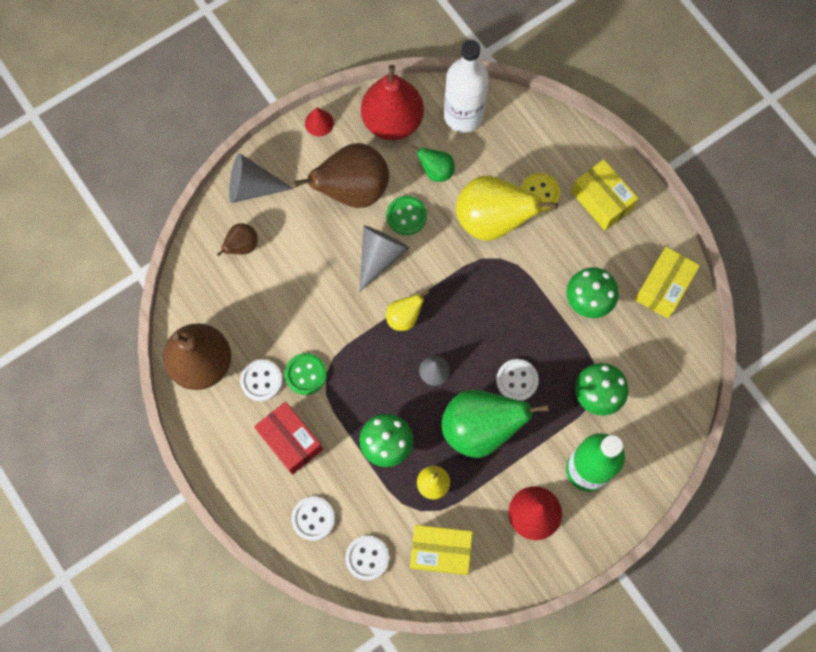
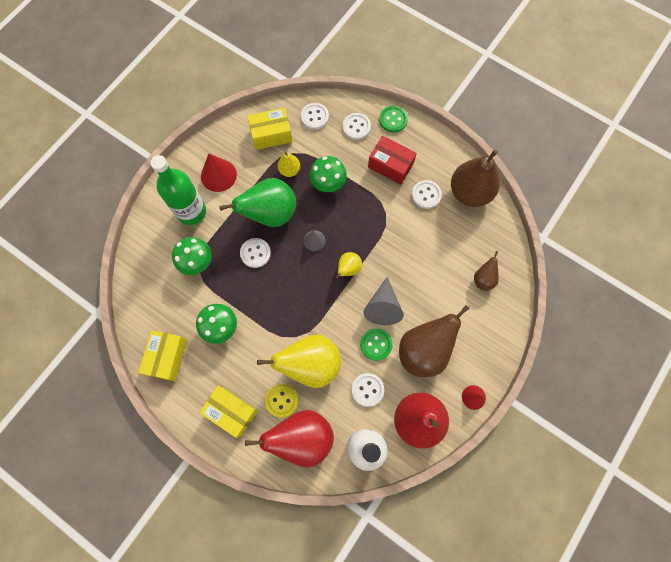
camera: 160 degrees right, 0 degrees up
(252, 187) = (498, 326): grey cone -> none
(306, 374) = (399, 208): green button -> green button (393, 120)
(436, 171) = (367, 389): green pear -> white button
(529, 147) = (302, 438): none -> red pear

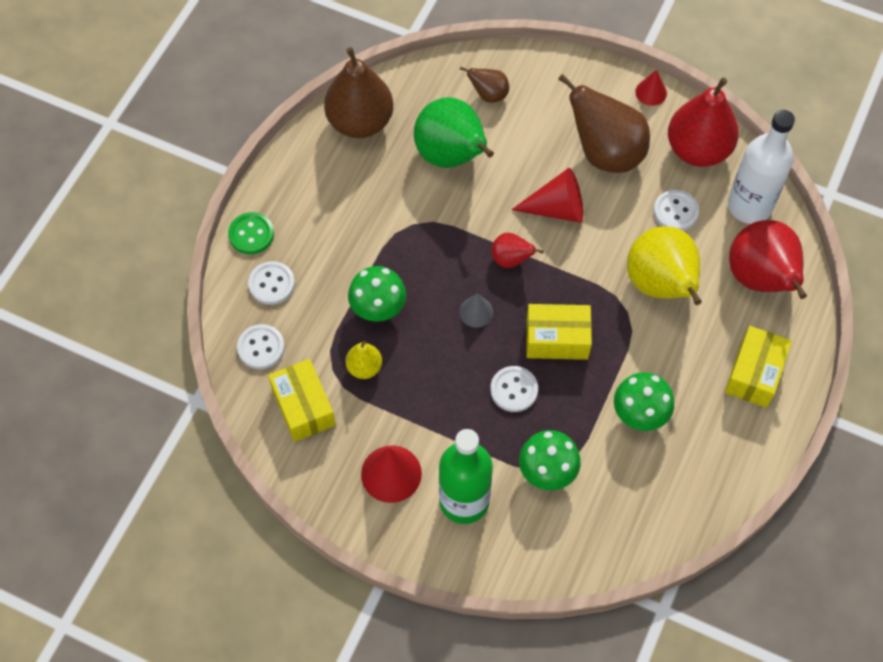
camera: 100 degrees left, 10 degrees down
(167, 357) = (704, 479): yellow box -> yellow box (557, 339)
(270, 214) = (444, 381): green pear -> green pear (452, 156)
(282, 400) = (720, 313): yellow button -> none
(348, 269) = (511, 259): yellow pear -> red pear
(376, 344) = (612, 210): green button -> none
(383, 307) = (556, 208): grey cone -> red cone
(390, 165) = (332, 228): red box -> none
(426, 195) = (374, 175): white button -> none

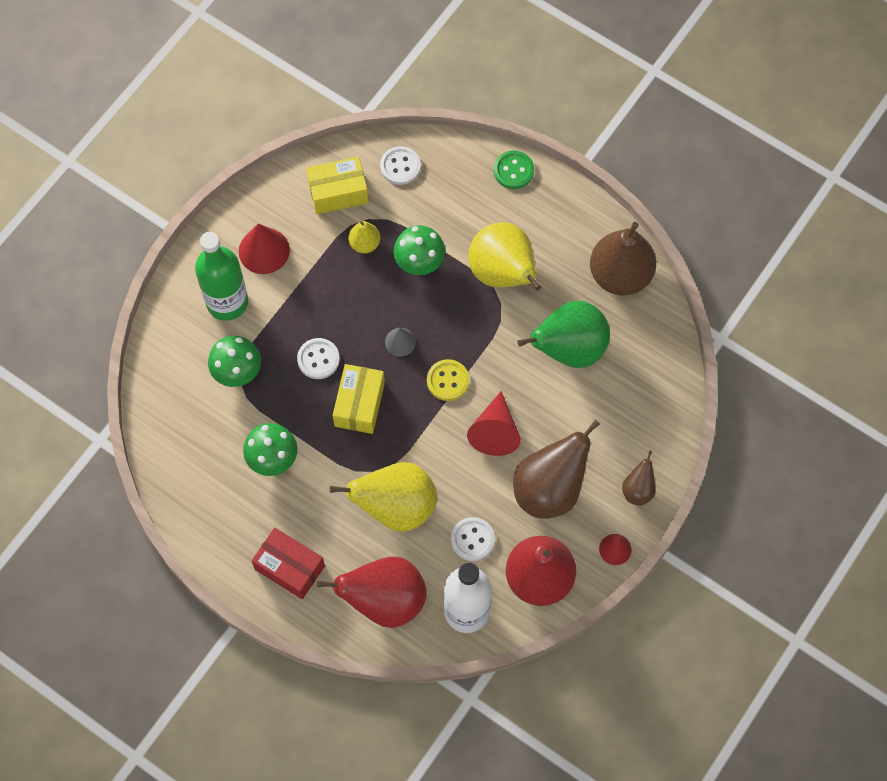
camera: 100 degrees right, 5 degrees up
(271, 284) = (460, 181): white button -> none
(377, 226) = (503, 273): none -> yellow pear
(488, 95) = (634, 394): brown pear -> brown pear (638, 490)
(511, 259) = (448, 381): red pear -> yellow button
(754, 374) = (289, 567): yellow box -> red box

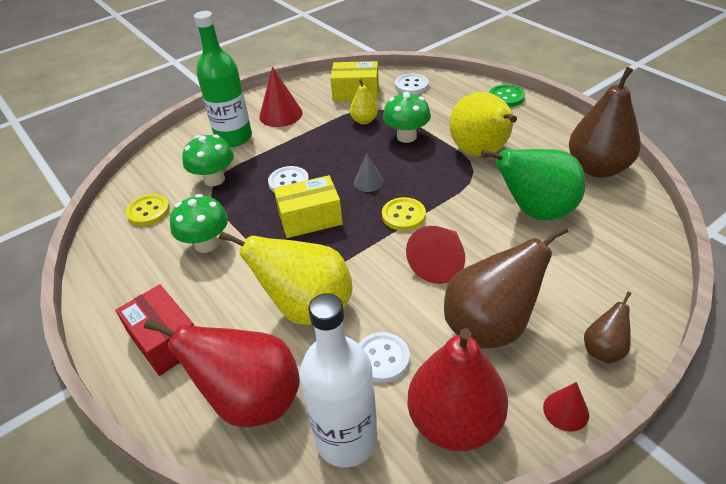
camera: 20 degrees right, 25 degrees down
(191, 431) = (148, 211): none -> yellow button
(359, 404) = (310, 218): yellow box -> yellow box turned 45 degrees clockwise

